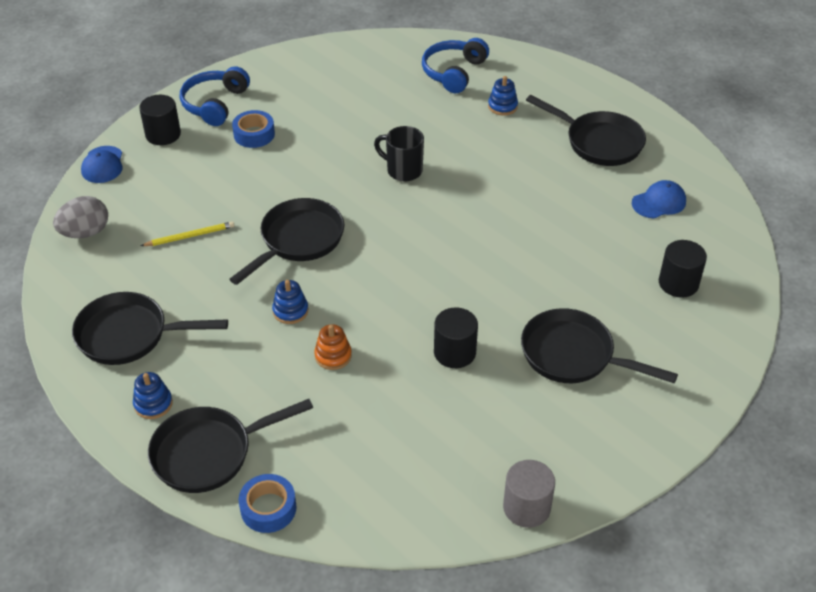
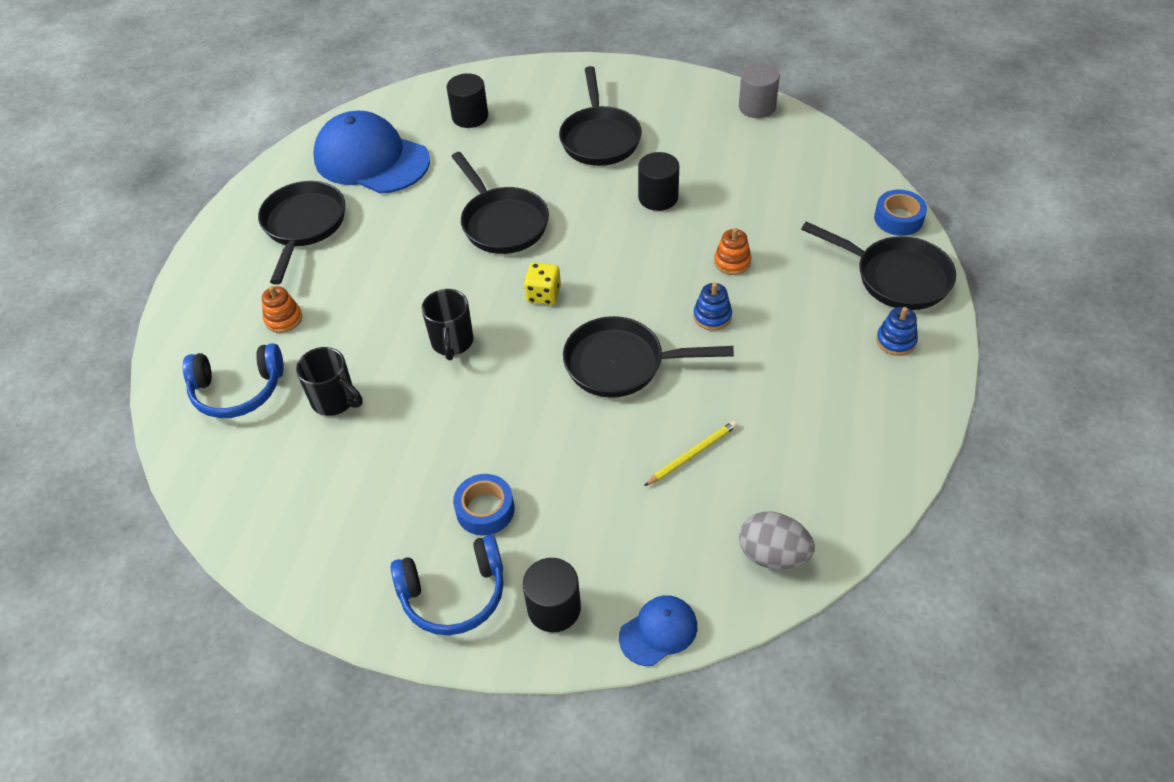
camera: 120 degrees left, 5 degrees up
(129, 335) = (852, 410): black pan -> black pan (502, 223)
(190, 236) = (692, 454): yellow pencil -> yellow pencil turned 105 degrees clockwise
(404, 106) = (335, 400): none -> black mug
(405, 232) = (543, 294): none -> yellow dice
(502, 106) = (283, 319): blue stacking toy -> orange stacking toy
(659, 202) = (371, 159): blue cap -> blue cap, size x2.12

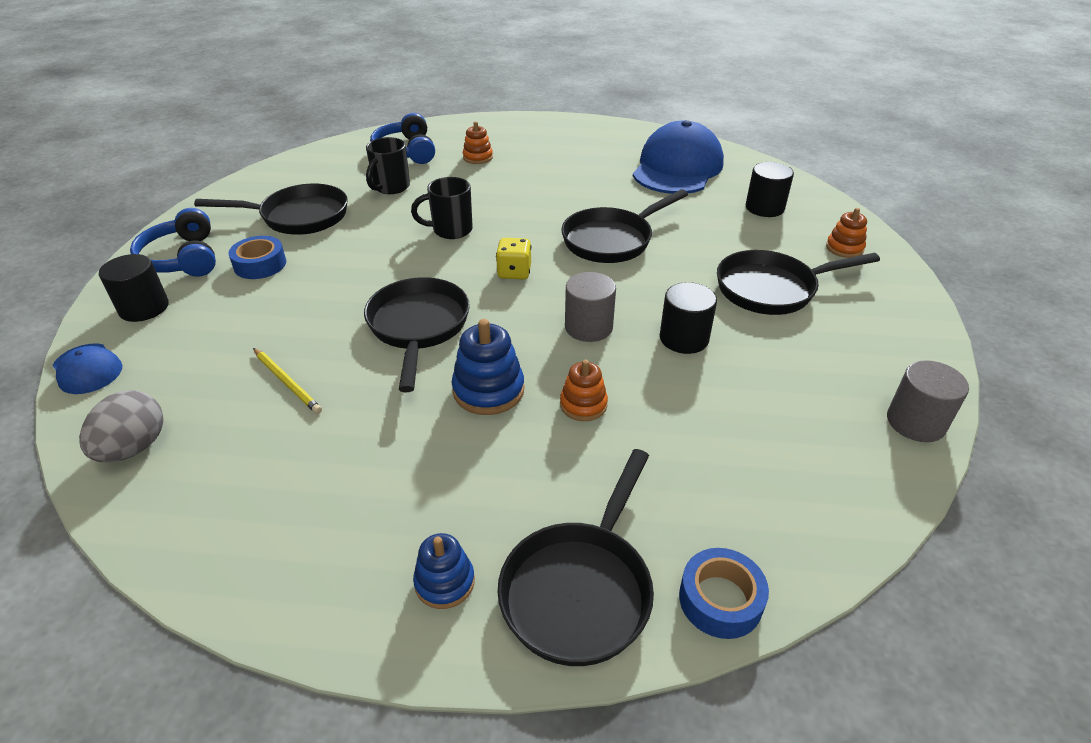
camera: 80 degrees right, 10 degrees down
(303, 226) = (583, 151): black pan -> black pan (299, 217)
(548, 86) = (844, 248): none -> orange stacking toy
(636, 251) = (588, 327): none -> grey cylinder
(712, 316) = (488, 390): blue stacking toy -> blue stacking toy, size x1.54

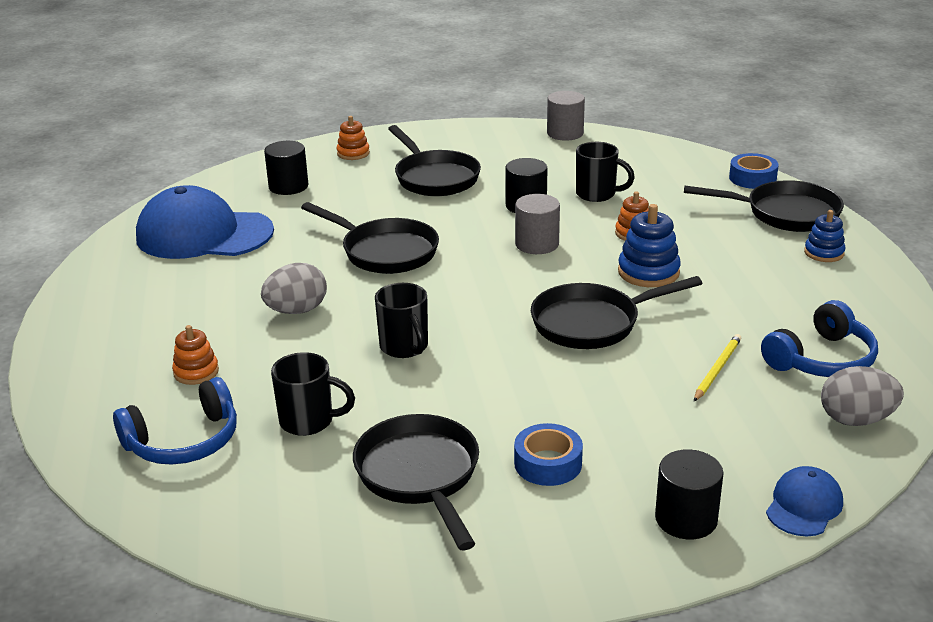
camera: 105 degrees left, 10 degrees down
(183, 258) = (571, 539): blue headphones -> blue headphones (821, 359)
(514, 272) = (471, 292): yellow dice -> none
(534, 194) = (297, 311): none -> grey egg
(700, 402) = (597, 194): none -> black mug

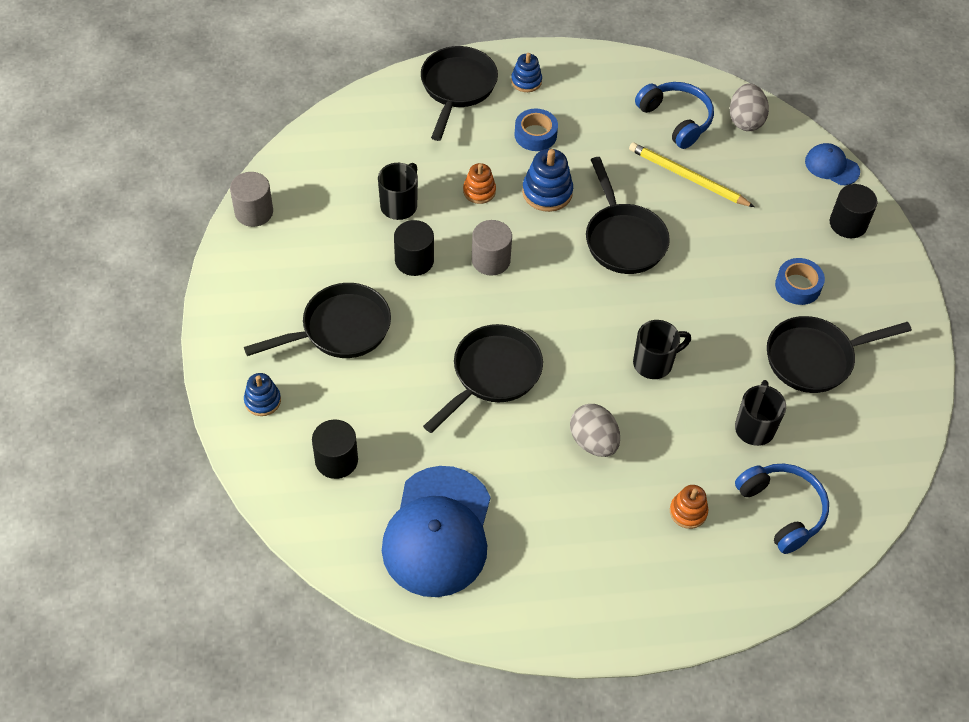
camera: 90 degrees left, 25 degrees up
(353, 153) = (262, 401): orange stacking toy -> blue stacking toy
(717, 369) = (687, 177): yellow pencil -> yellow pencil, size x1.54
(752, 178) = (386, 93): blue tape -> blue tape (535, 135)

